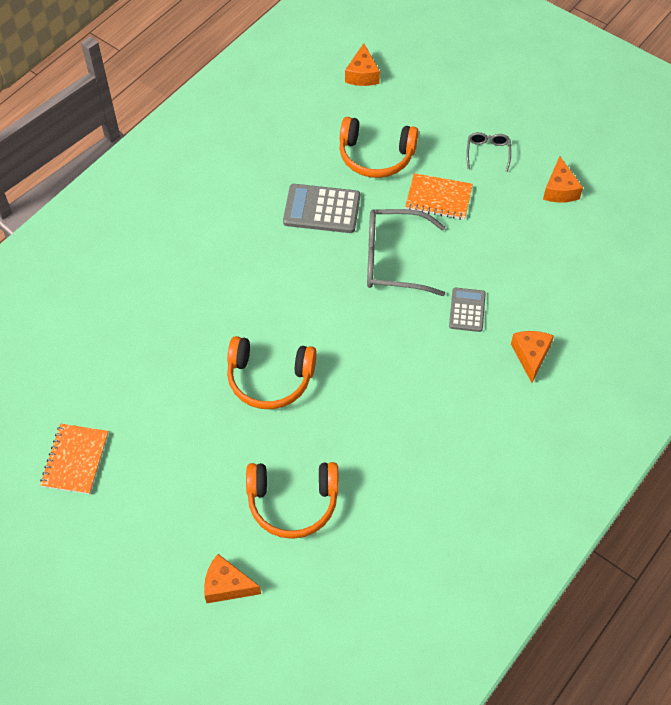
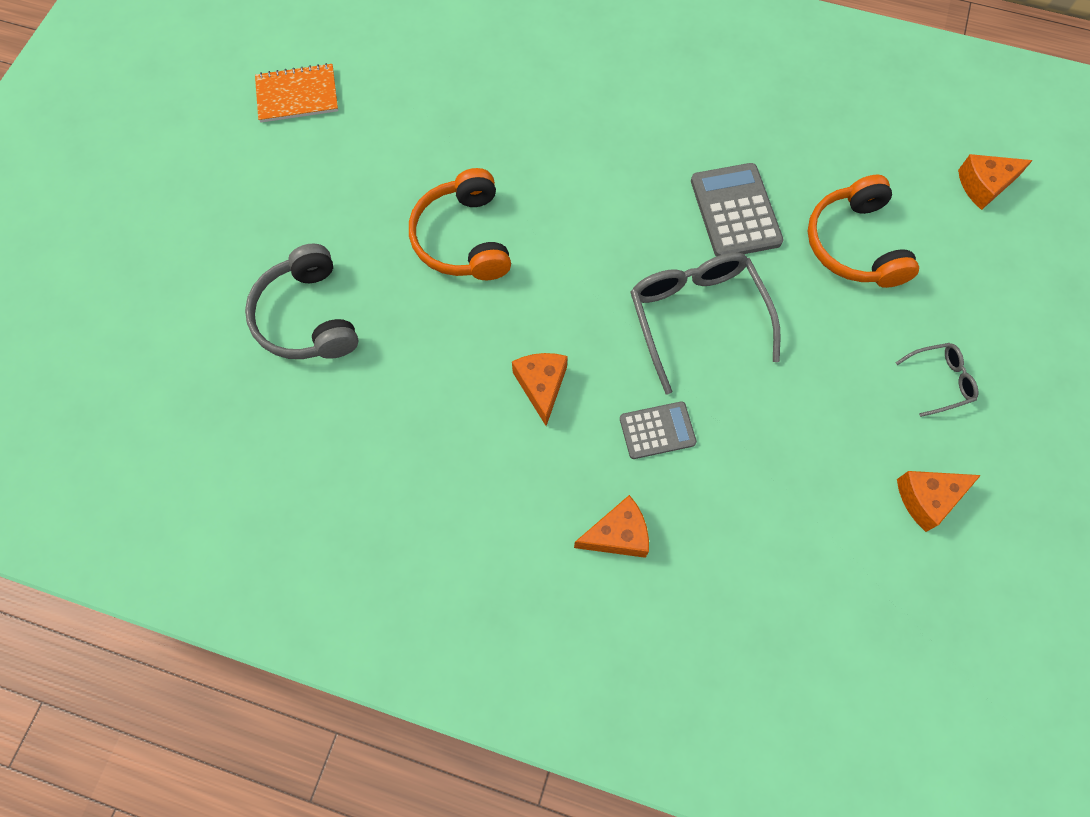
camera: 70 degrees right, 10 degrees up
(227, 585) = (187, 286): orange cheese -> orange cheese (541, 386)
(293, 502) = (307, 317): orange headphones -> grey headphones
(438, 198) = (826, 341): orange notebook -> none

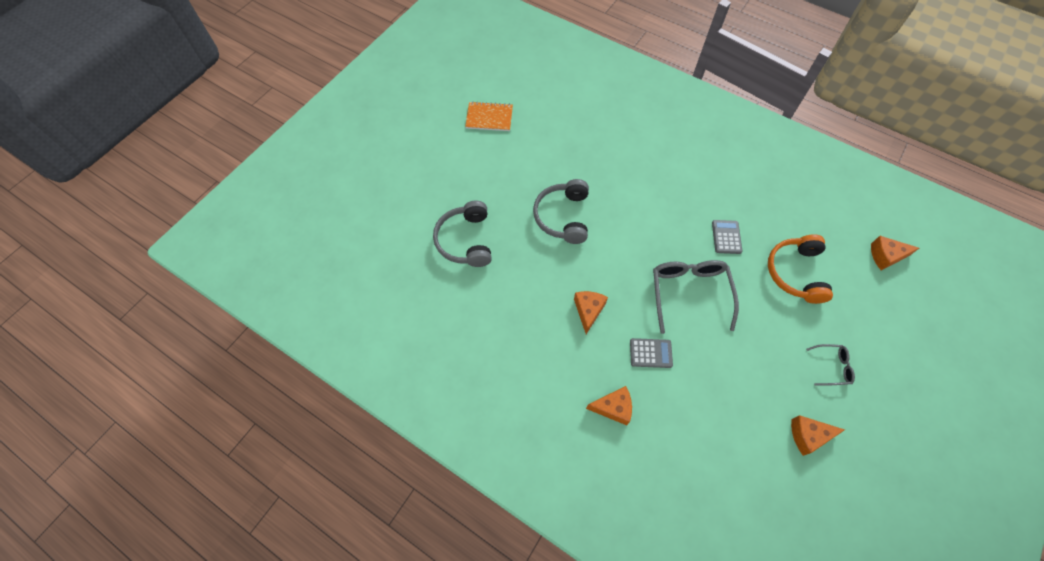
camera: 15 degrees right, 5 degrees down
(463, 238) = (563, 217): orange headphones -> grey headphones
(735, 211) = (726, 237): grey calculator -> grey calculator, size x0.63

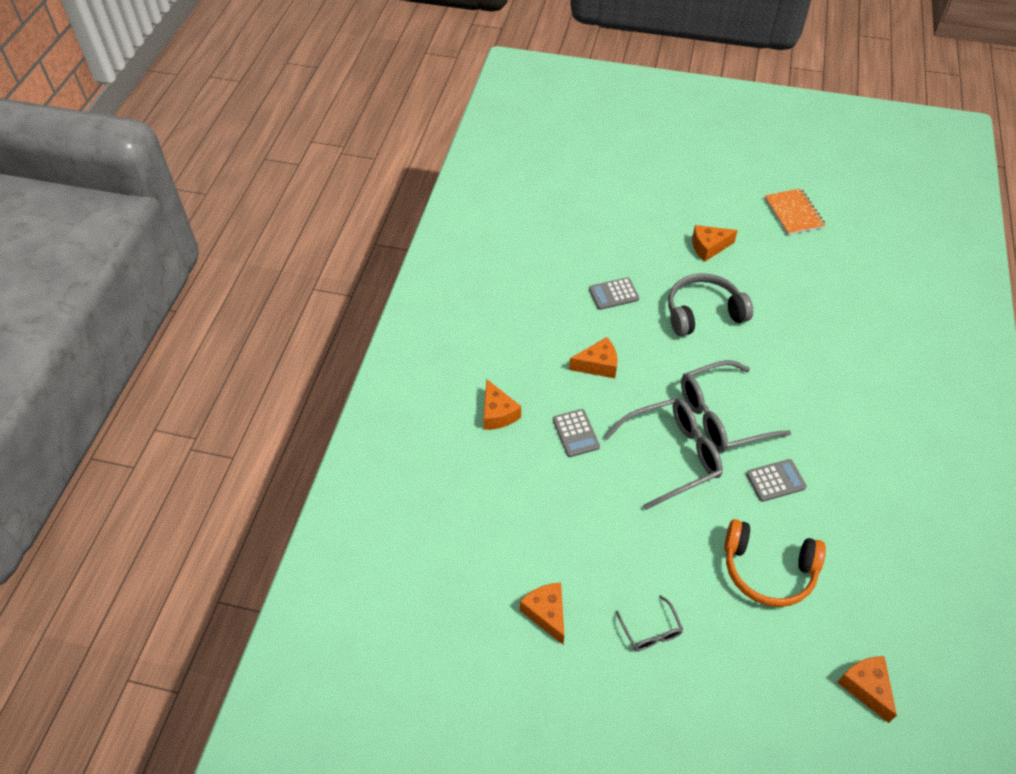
camera: 70 degrees right, 10 degrees down
(465, 240) = (624, 241): grey headphones -> none
(499, 185) = (709, 247): none -> orange cheese
(519, 271) = (613, 294): none -> grey calculator
(663, 245) = (722, 416): none -> grey glasses
(795, 273) = (768, 570): orange headphones -> orange headphones turned 150 degrees counterclockwise

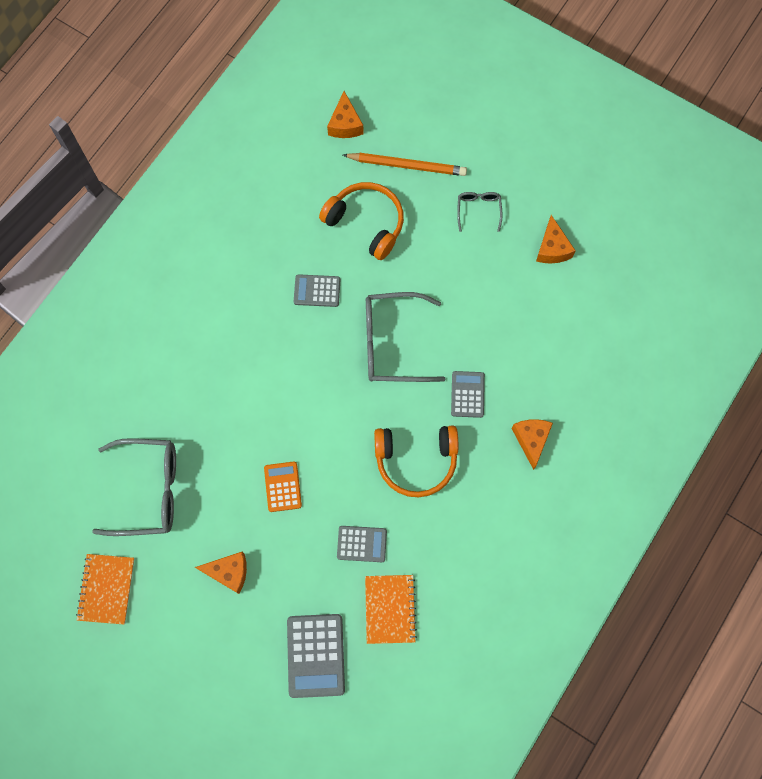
camera: 160 degrees left, 20 degrees up
(568, 260) = (390, 609): none -> orange notebook
(598, 365) = (416, 461): orange cheese -> orange headphones
(610, 219) = (316, 655): none -> grey calculator
(703, 313) = (282, 487): grey headphones -> orange calculator
(722, 416) = (327, 366): grey glasses -> grey glasses (147, 490)
(762, 658) = (407, 165): none -> orange pencil

